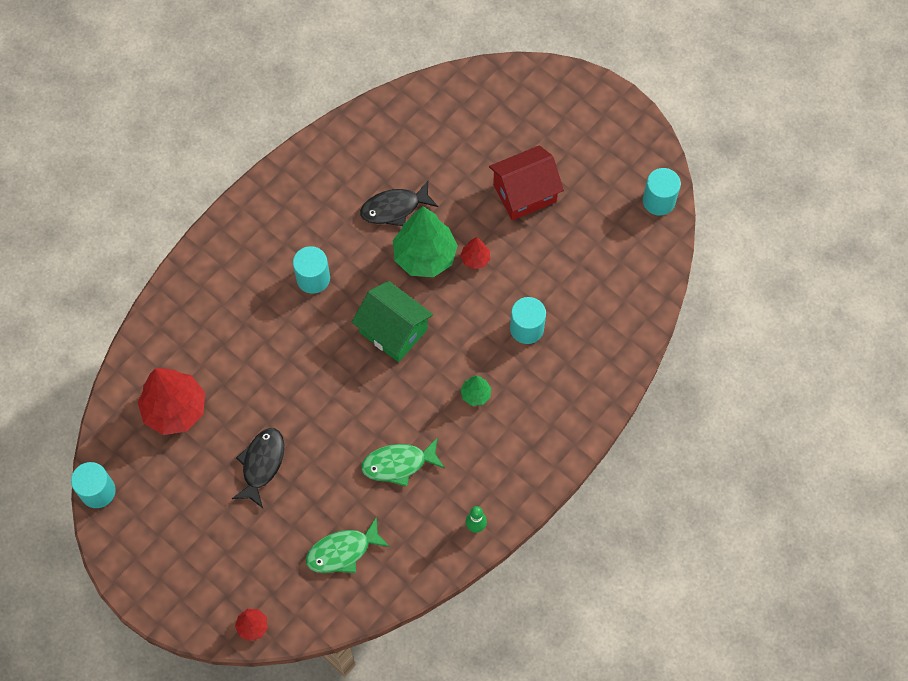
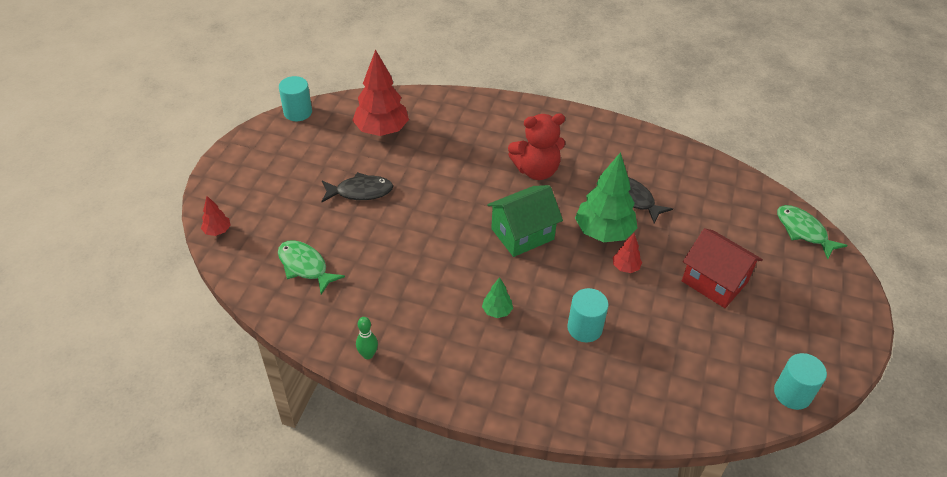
camera: 65 degrees right, 20 degrees down
(313, 278) = (536, 170): turquoise cylinder -> red teddy bear
(393, 331) = (522, 234): green house -> green house turned 45 degrees clockwise
(398, 464) = (402, 278): green fish -> green fish (803, 231)

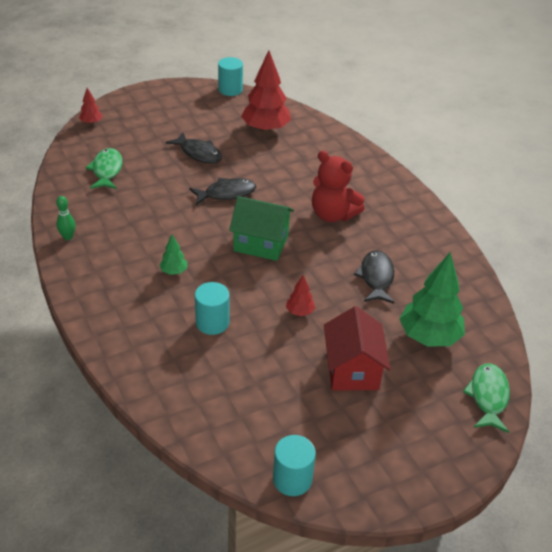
camera: 45 degrees right, 5 degrees down
(436, 211) = (226, 193): none -> black fish
(603, 232) = (319, 281): green tree -> green tree (429, 337)

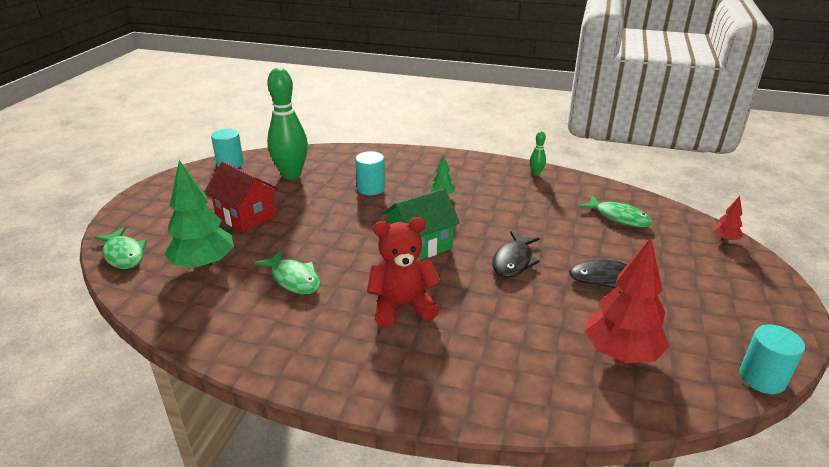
camera: 135 degrees right, 10 degrees down
(253, 401) = (291, 175): none -> green bowling pin
(299, 312) = (324, 223): red tree -> none
(376, 277) = (293, 279): black fish -> green fish

